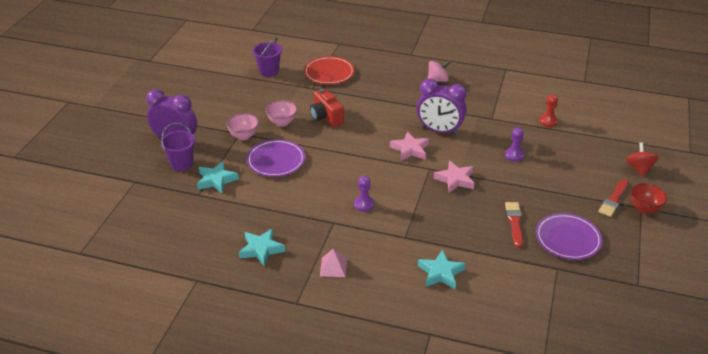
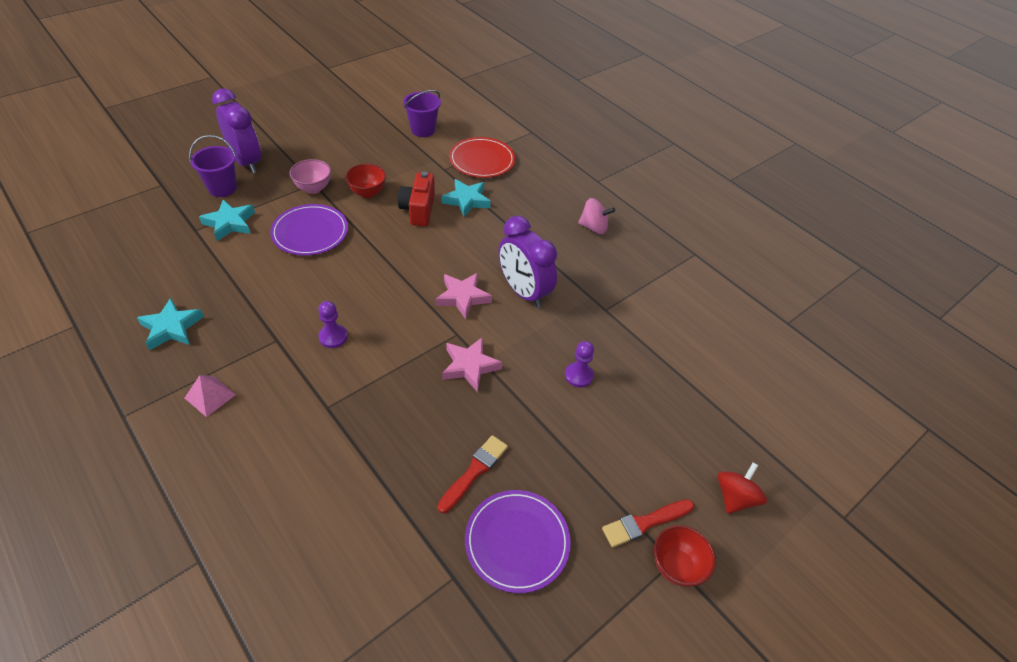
camera: 30 degrees right, 10 degrees up
(282, 122) = (367, 193): pink bowl -> red bowl
(441, 273) = (309, 483): turquoise star -> turquoise star (466, 200)
(548, 121) = (675, 353): red pawn -> none

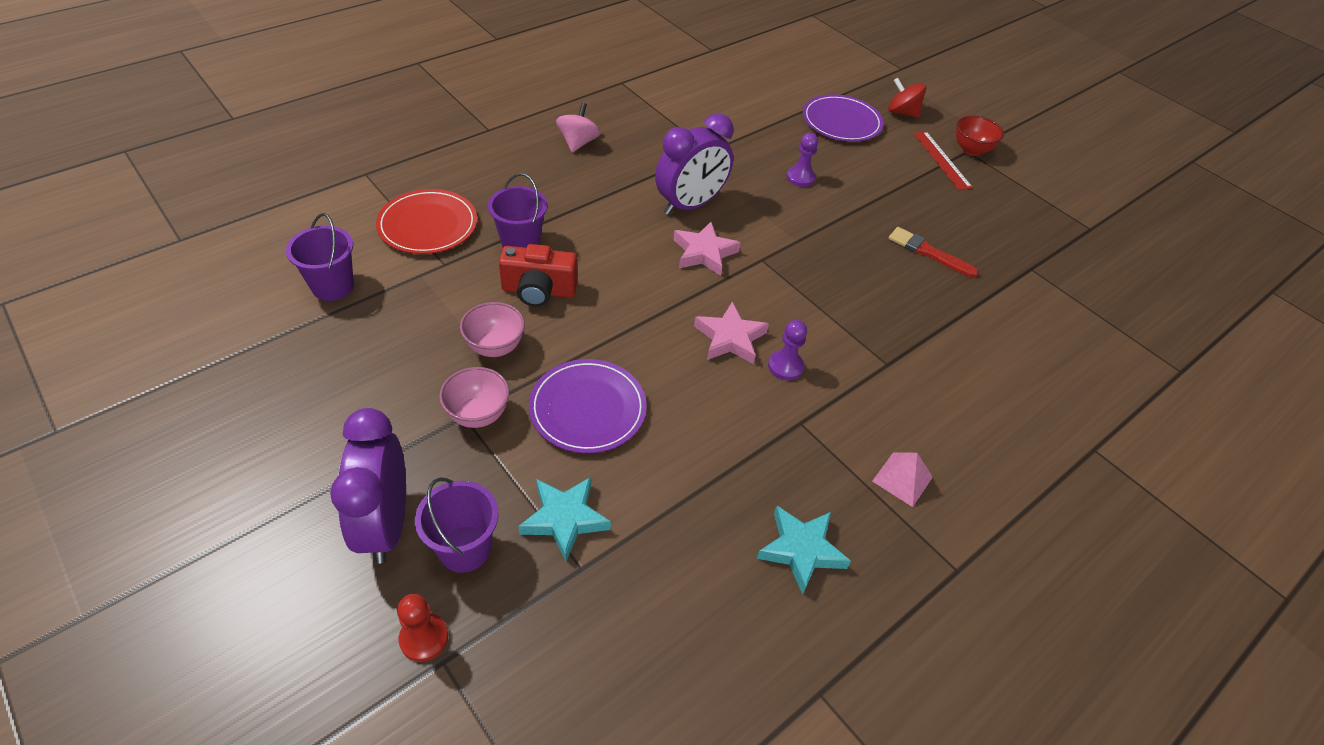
camera: 90 degrees left, 0 degrees up
(176, 178) = (424, 638): none -> red pawn
(246, 162) = (386, 524): purple clock -> purple clock turned 60 degrees counterclockwise
(367, 193) = (495, 347): red bowl -> pink bowl
(466, 200) = (520, 243): turquoise star -> purple bucket
(470, 366) = (805, 251): pink star -> pink star (730, 338)
(517, 541) = (985, 230): purple plate -> purple plate (841, 122)
(644, 523) = (941, 160): red brush -> red ruler

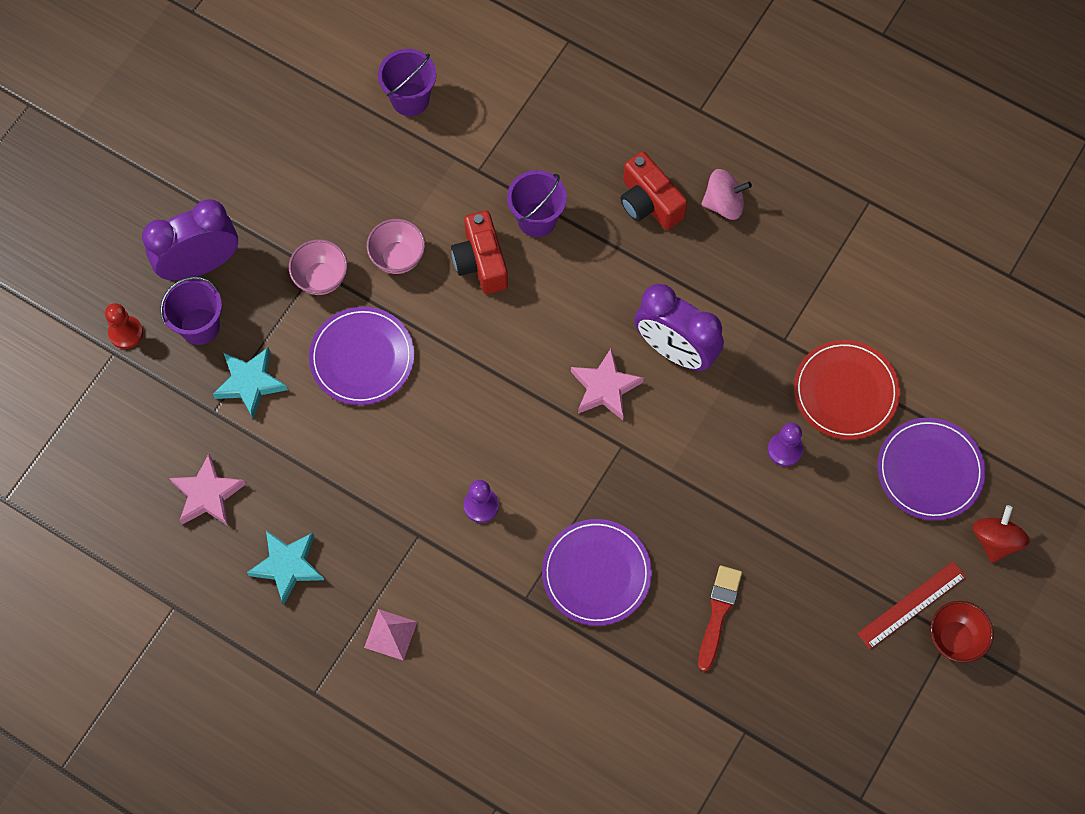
camera: 75 degrees right, 20 degrees up
(428, 225) = (523, 130): red plate -> red plate (845, 391)
(550, 178) = (649, 203): none -> red camera
(730, 338) = (495, 447): pink star -> pink star (208, 494)
(875, 310) = (596, 573): none -> purple plate

